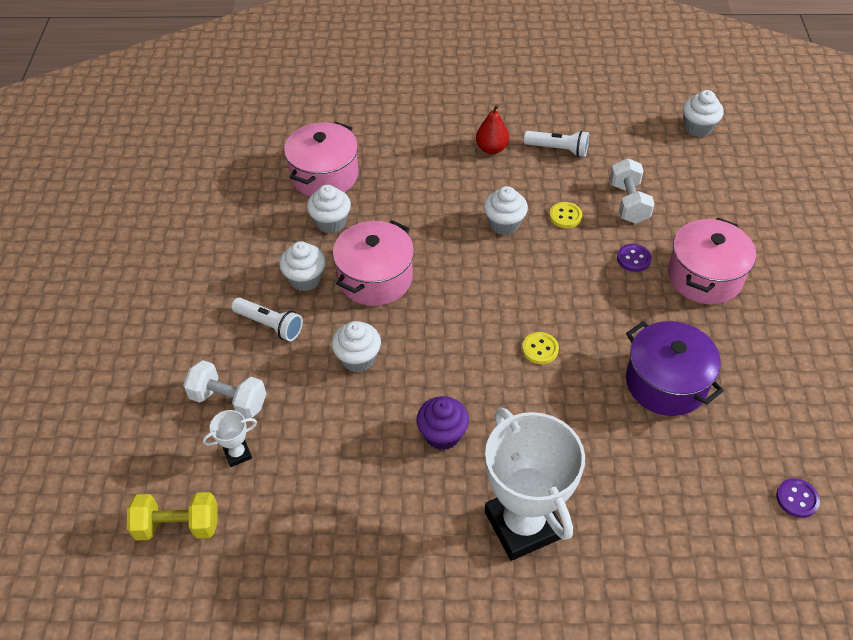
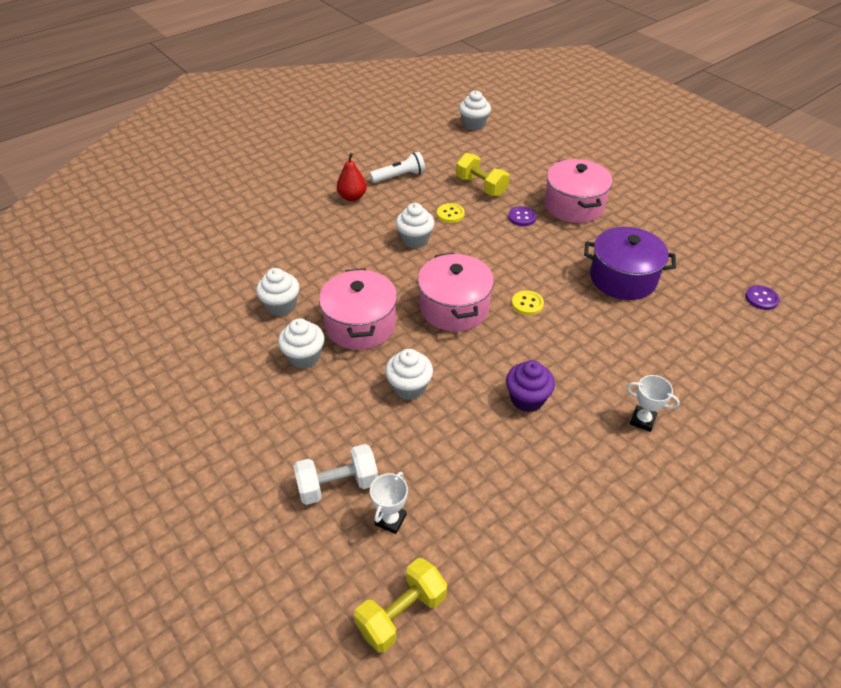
camera: 40 degrees left, 5 degrees down
(269, 325) = (310, 407): white flashlight -> none
(324, 175) = (239, 276): pink pot -> pink pot (454, 307)
(523, 525) = (642, 420): white trophy -> white trophy, size x0.41
(628, 203) = (481, 186): white dumbbell -> yellow dumbbell

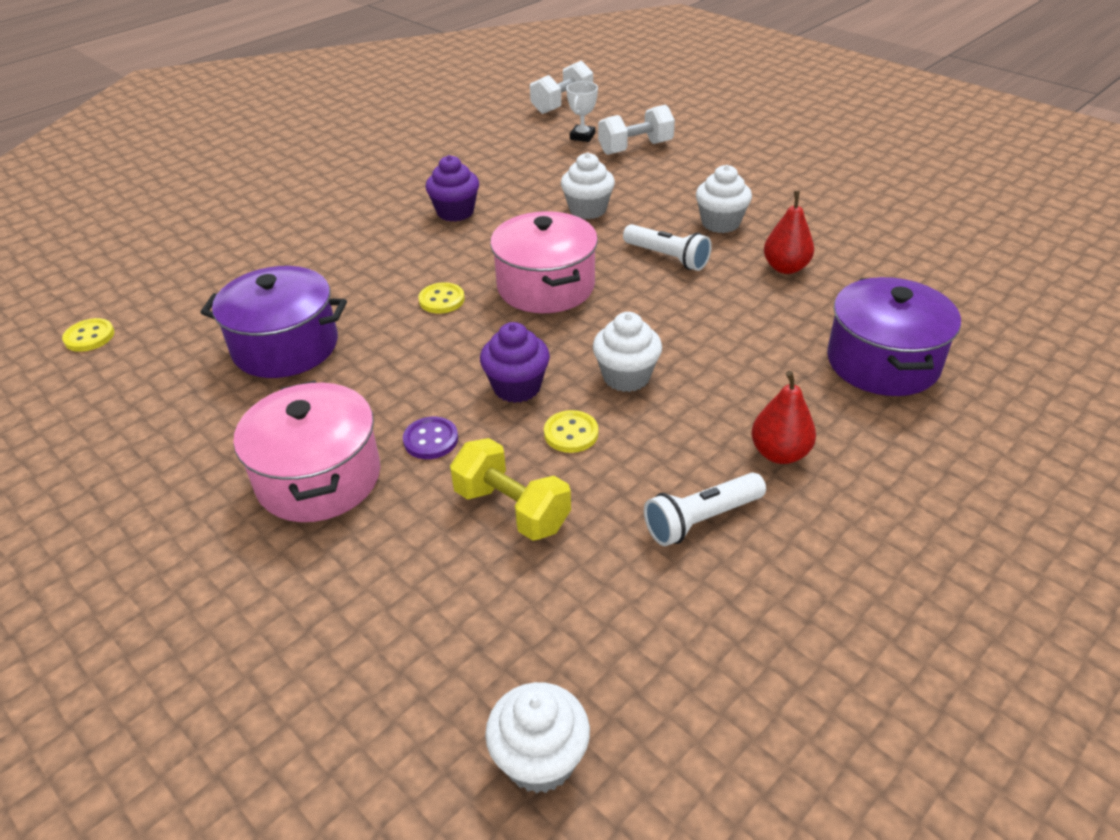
camera: 175 degrees right, 5 degrees down
(270, 234) = (882, 362): none -> purple pot
(281, 306) = (785, 268): white cupcake -> red pear
(360, 325) = (667, 257): pink pot -> white flashlight
(401, 613) = (562, 104): yellow dumbbell -> white dumbbell
(477, 239) = (517, 387): none -> purple cupcake
(642, 420) = (334, 207): white trophy -> none
(761, 299) = (89, 337): purple button -> yellow button

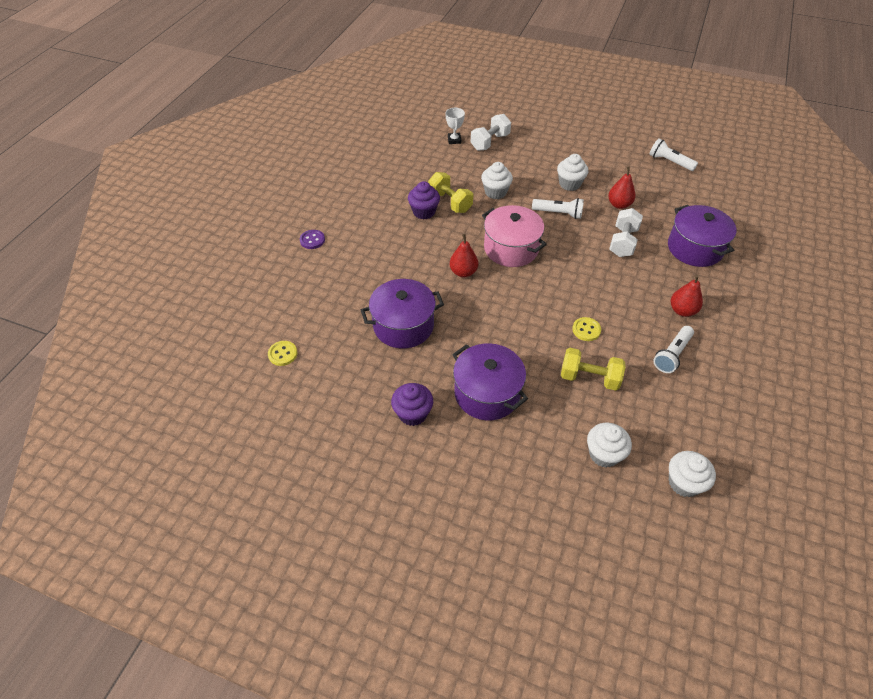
camera: 25 degrees left, 10 degrees up
(319, 478) = (487, 393): pink pot -> purple pot
(431, 440) = (524, 355): purple button -> purple button (312, 240)
(442, 300) = (463, 272): yellow button -> red pear
(505, 208) = (450, 202): none -> yellow dumbbell
(517, 387) = (542, 312): purple cupcake -> purple cupcake (413, 413)
(562, 104) = (424, 118): white dumbbell -> white dumbbell (623, 242)
(626, 376) = (589, 291): white cupcake -> white cupcake (604, 454)
(931, 228) = (670, 162): none -> white flashlight

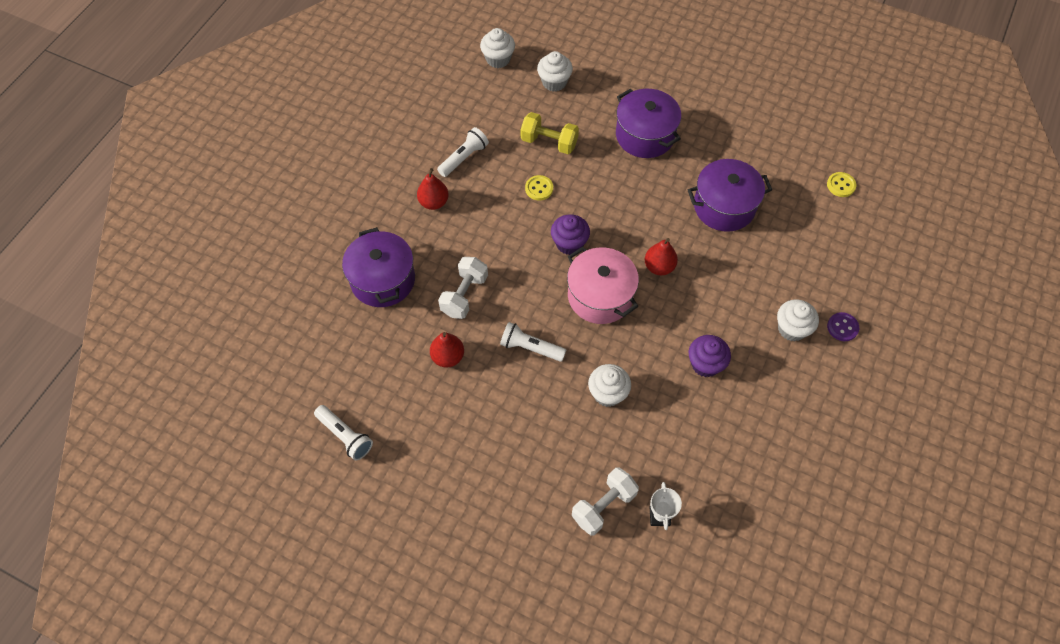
camera: 175 degrees left, 10 degrees up
(413, 413) = (711, 123): purple cupcake -> purple cupcake (569, 243)
(450, 202) = (670, 379): yellow dumbbell -> none
(569, 184) = (503, 401): white cupcake -> white cupcake (792, 329)

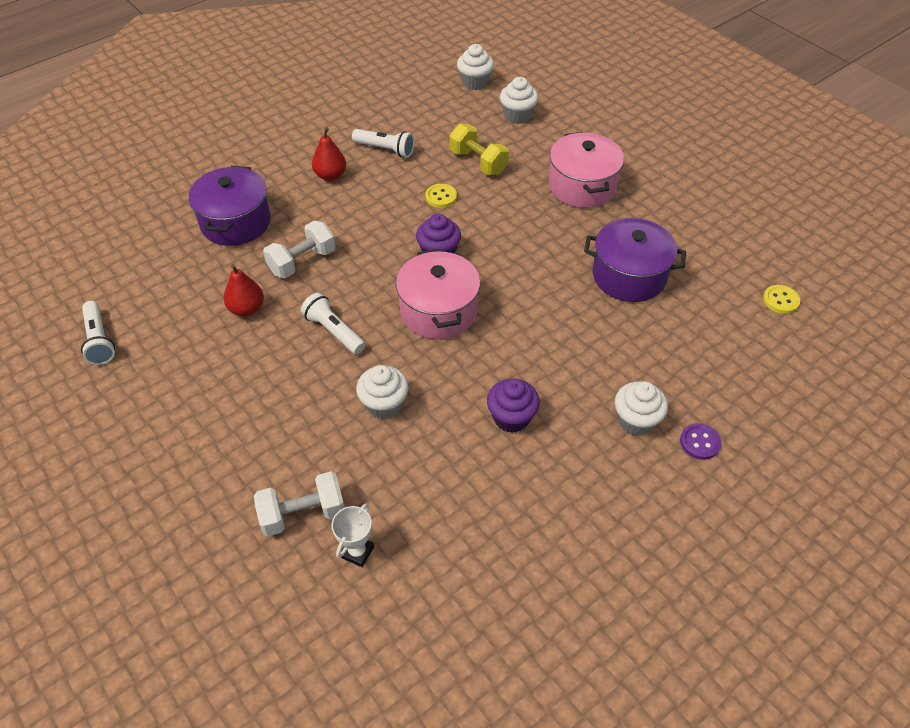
camera: 25 degrees right, 10 degrees down
(464, 158) = (385, 149): white flashlight -> white flashlight turned 45 degrees clockwise
(645, 135) = (582, 186): purple pot -> pink pot
(659, 267) = (520, 306): red pear -> none

